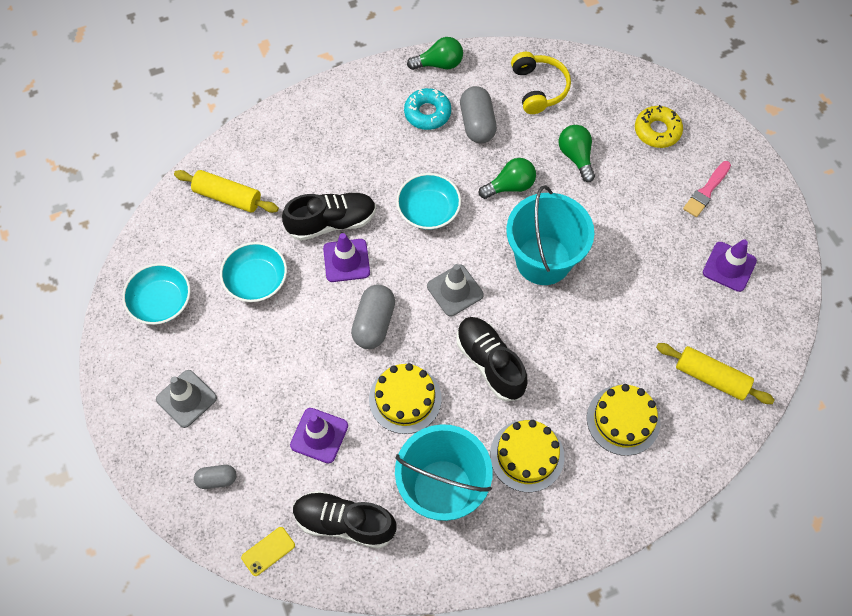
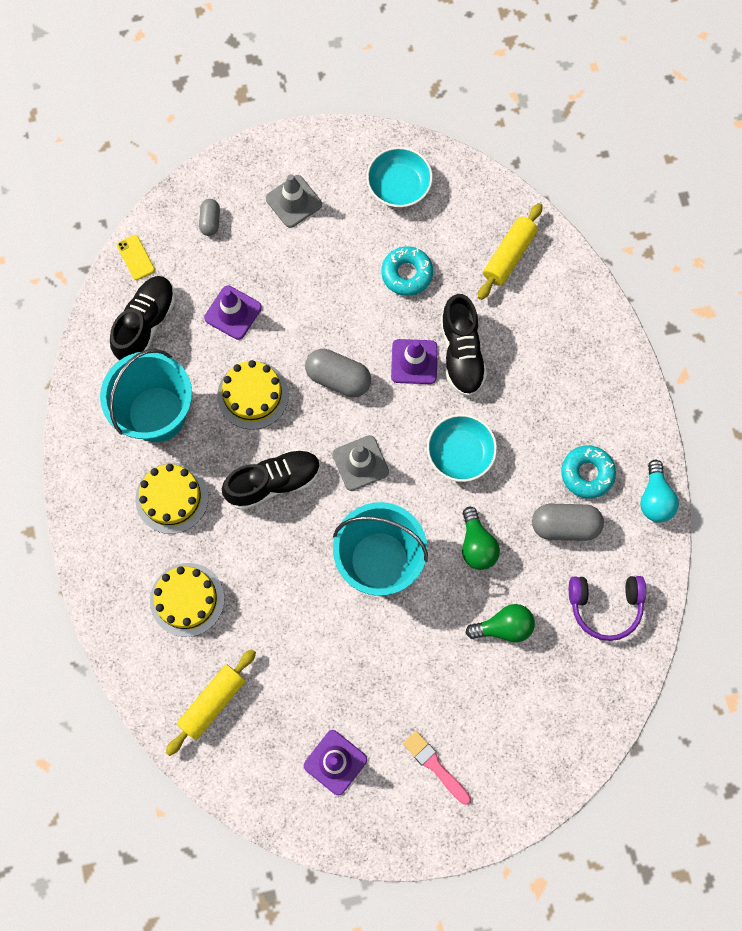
camera: 100 degrees right, 10 degrees up
(256, 280) = (407, 274): turquoise bowl -> turquoise donut
(439, 64) = (655, 498): green light bulb -> turquoise light bulb
(538, 88) = (605, 606): yellow headphones -> purple headphones
(657, 131) = (526, 731): yellow donut -> none

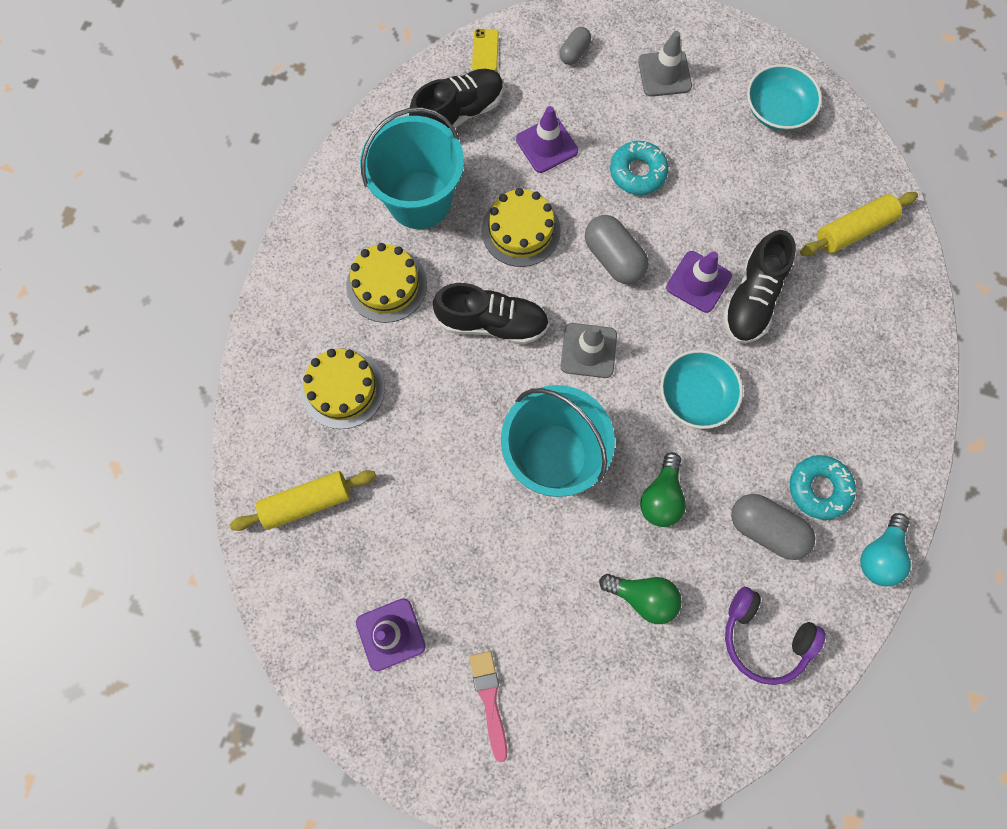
camera: 30 degrees right, 0 degrees up
(407, 274) = (738, 195): turquoise donut -> turquoise donut (637, 172)

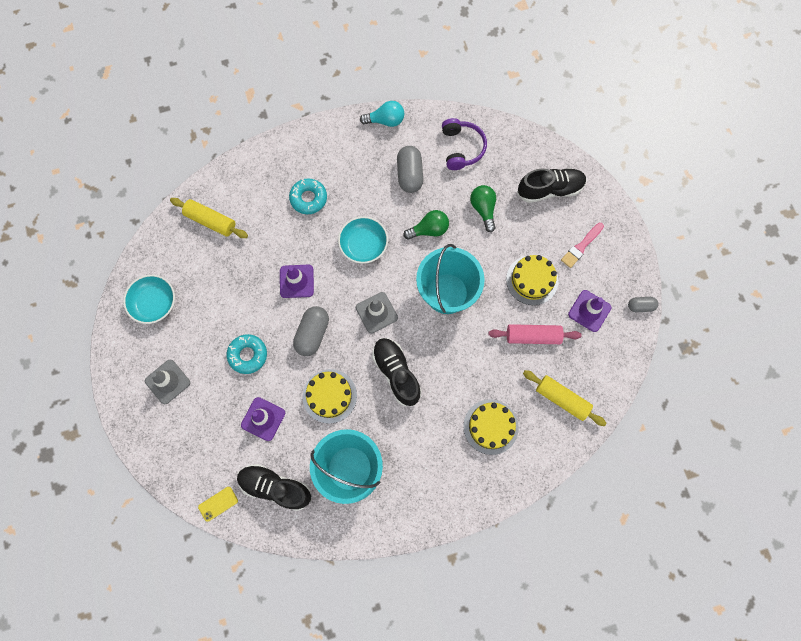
camera: 125 degrees left, 0 degrees up
(386, 285) = (415, 448): yellow cake -> yellow cake (532, 280)
(414, 527) = (533, 336): none -> pink rolling pin
(574, 53) = (185, 446): grey capsule -> grey capsule (640, 306)
(751, 299) = (288, 249): black shoe -> black shoe (550, 189)
(818, 488) = (372, 162): turquoise donut -> turquoise donut (308, 198)

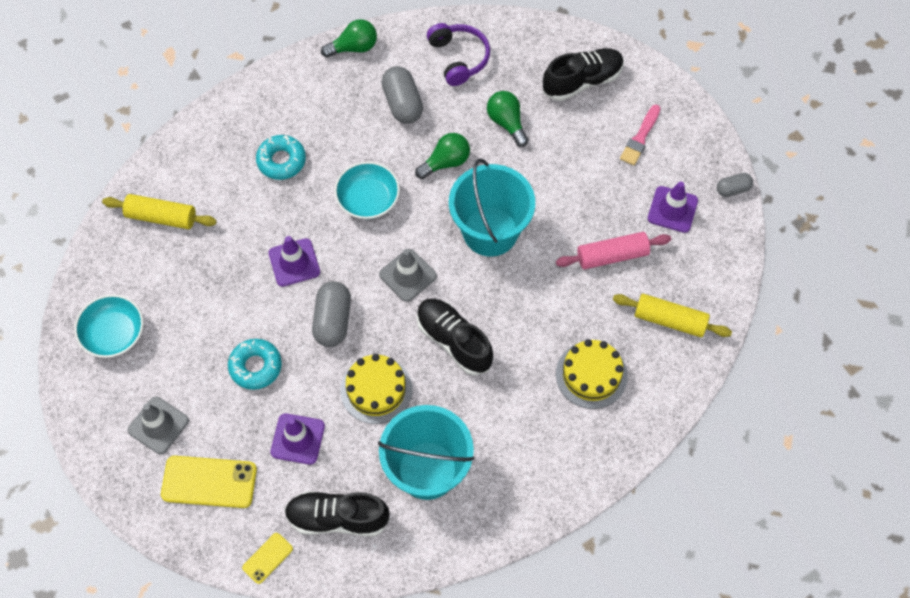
camera: 15 degrees left, 10 degrees down
(192, 434) = (209, 482): none -> yellow phone
(385, 120) = (354, 47): turquoise light bulb -> green light bulb
(532, 280) = (591, 190): yellow cake -> none

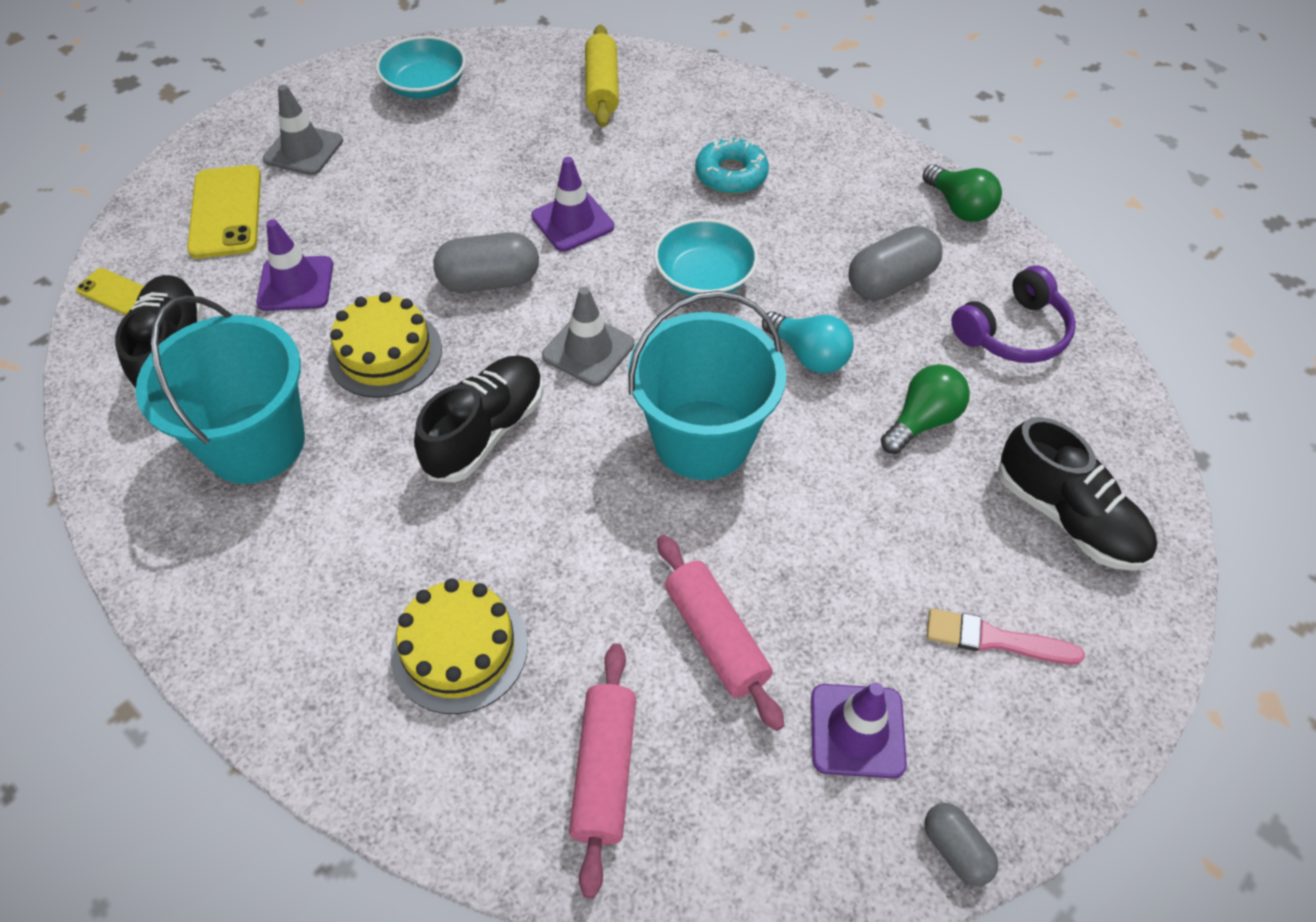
camera: 75 degrees right, 10 degrees down
(255, 366) = (401, 219): turquoise donut -> none
(446, 162) = (808, 355): green light bulb -> turquoise light bulb
(670, 320) = (605, 771): yellow rolling pin -> pink rolling pin

